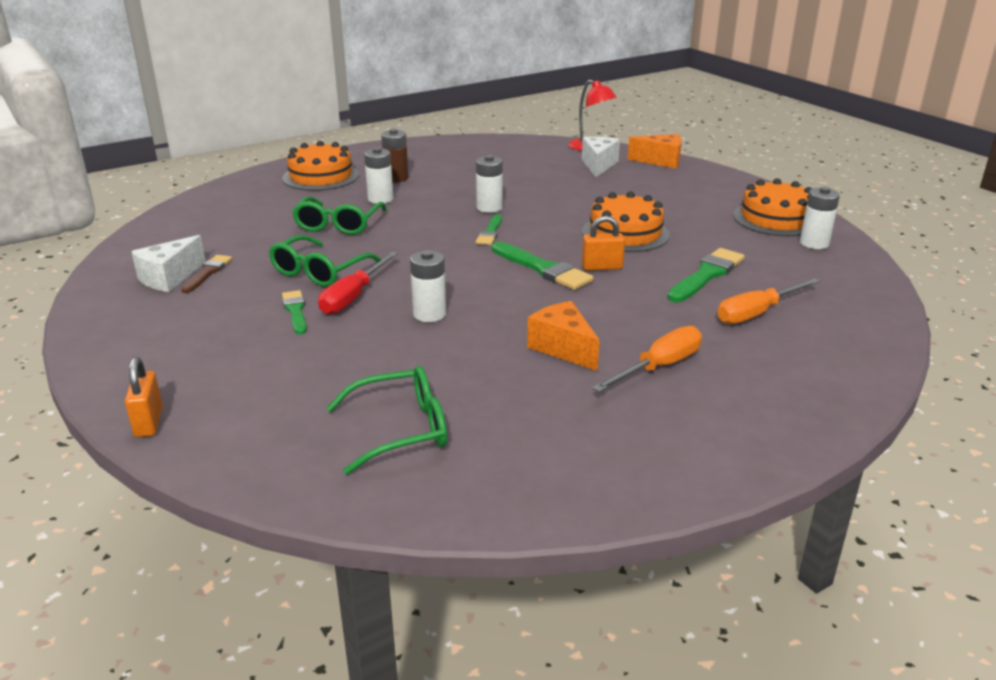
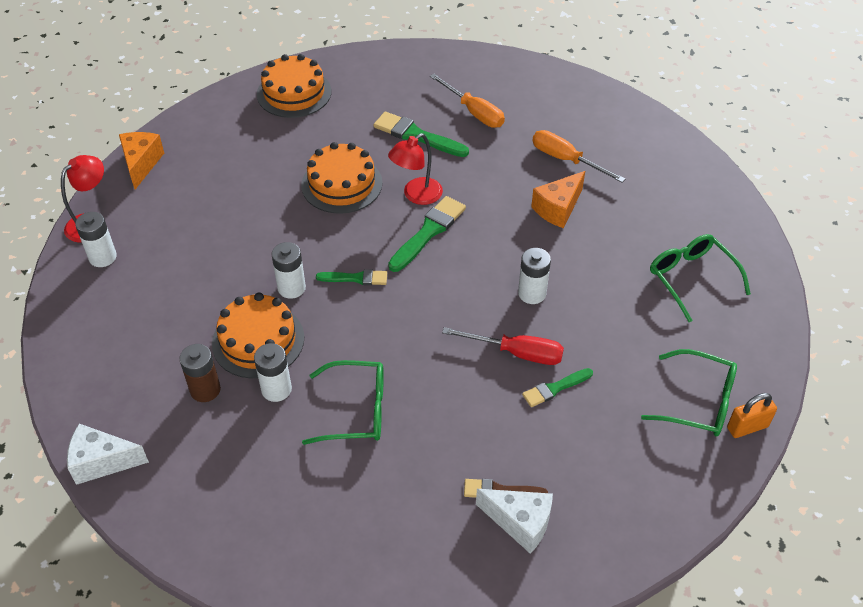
camera: 100 degrees left, 20 degrees up
(319, 271) = (473, 393): green glasses -> green glasses (698, 402)
(321, 176) = (203, 474): orange cake -> orange cake (258, 340)
(598, 165) = (155, 212): white cheese -> white cheese (102, 462)
(602, 267) = (416, 195): orange padlock -> red lamp
(814, 243) = (343, 76): white battery -> white battery (103, 257)

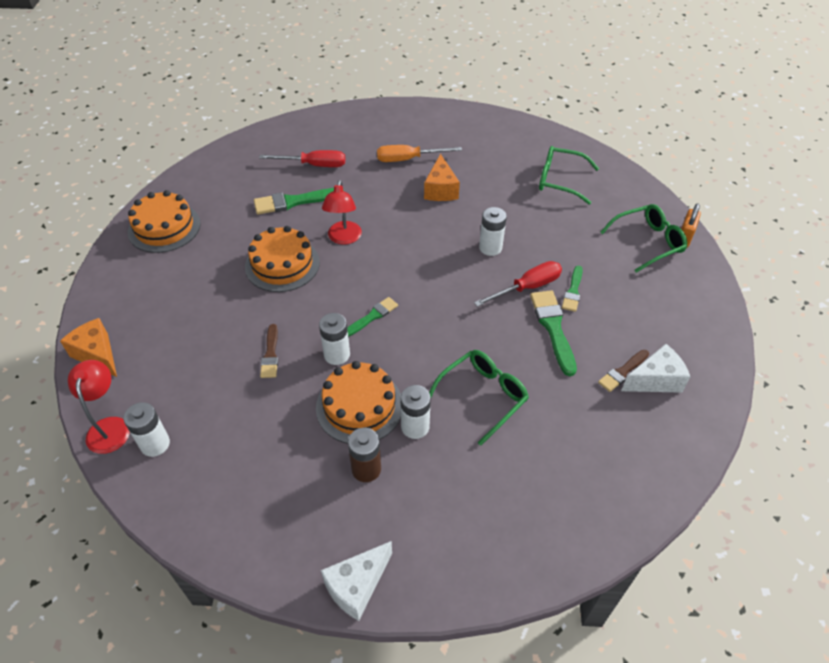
camera: 45 degrees left, 0 degrees up
(247, 251) = (270, 354): none -> brown brush
(428, 232) = (381, 255): green brush -> green brush (553, 328)
(474, 112) = (314, 165): orange screwdriver -> red screwdriver

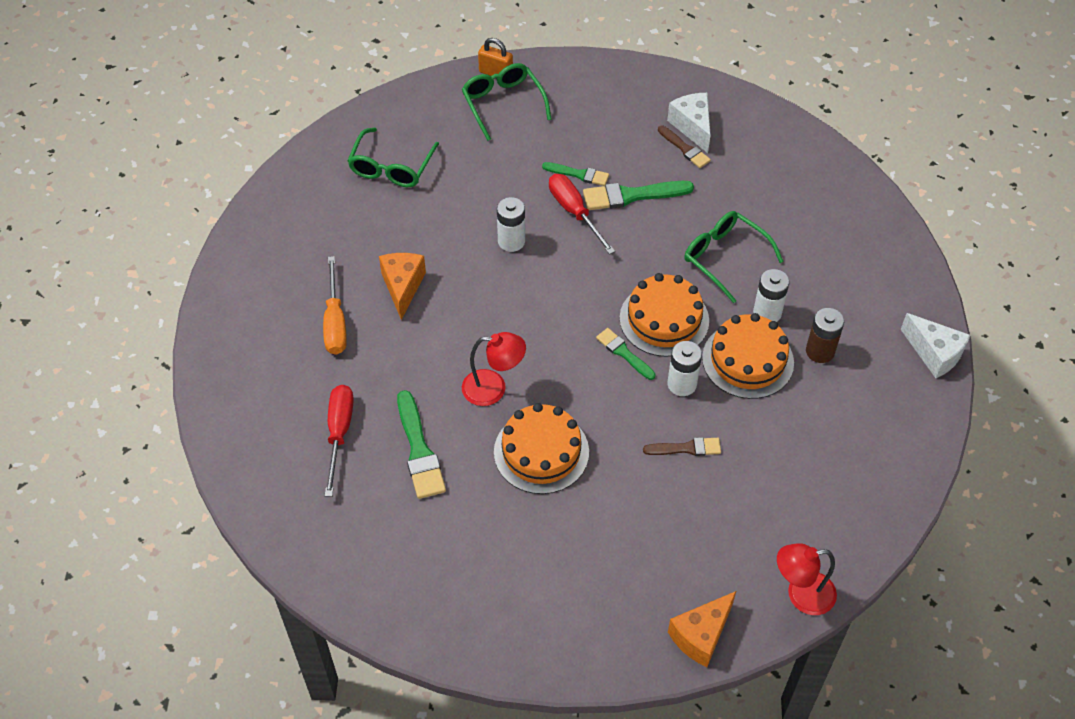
camera: 90 degrees left, 5 degrees up
(155, 444) = (817, 543): white battery -> none
(164, 227) = (469, 607): orange cake -> orange cake (664, 319)
(440, 190) = (402, 287): orange cheese -> orange cheese turned 90 degrees counterclockwise

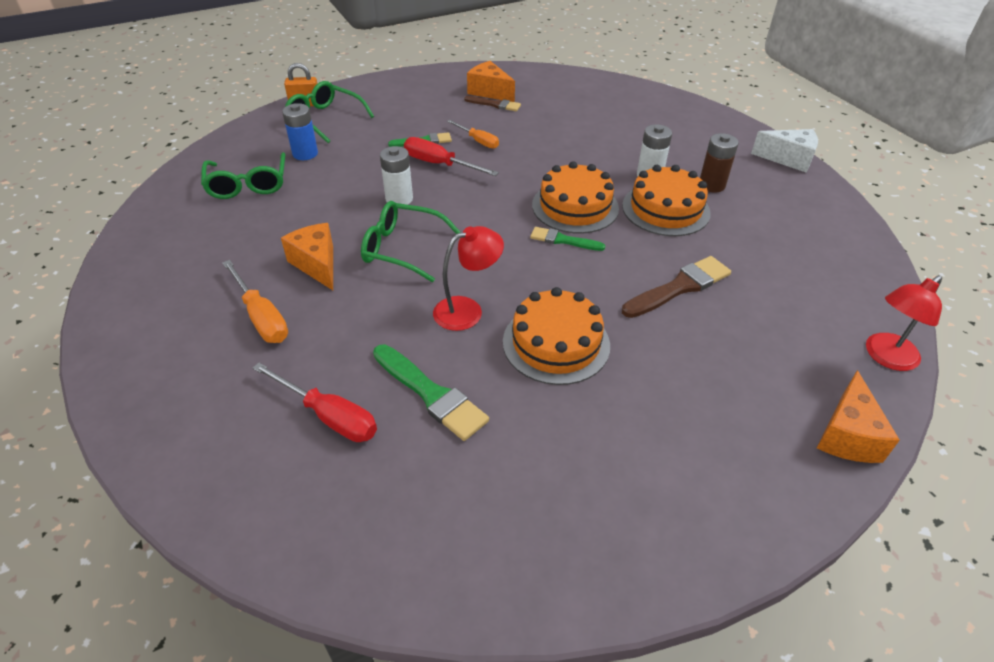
camera: 30 degrees left, 10 degrees down
(339, 433) = (329, 416): red screwdriver -> red screwdriver turned 150 degrees clockwise
(460, 146) = (305, 154): none -> blue battery
(632, 196) = (478, 141): green brush -> orange screwdriver
(682, 384) = (631, 244): white battery -> none
(686, 448) = (679, 287): brown brush -> brown brush, size x1.62
(692, 127) = (489, 92): white cheese -> orange cheese
(725, 258) = (584, 154): green glasses -> green glasses (402, 248)

